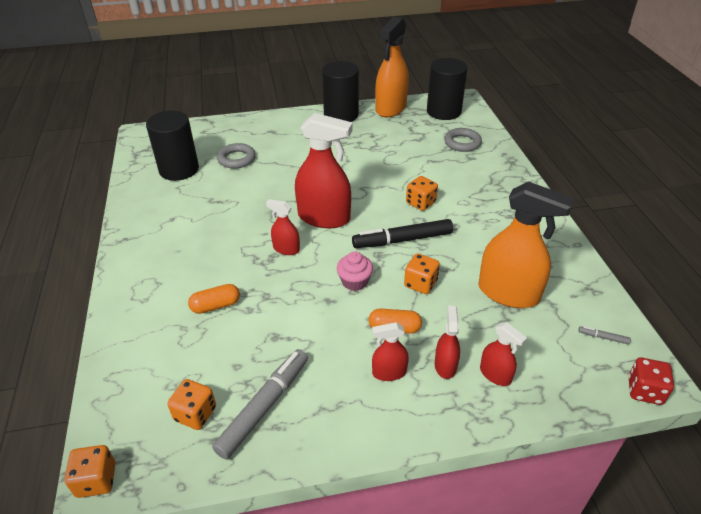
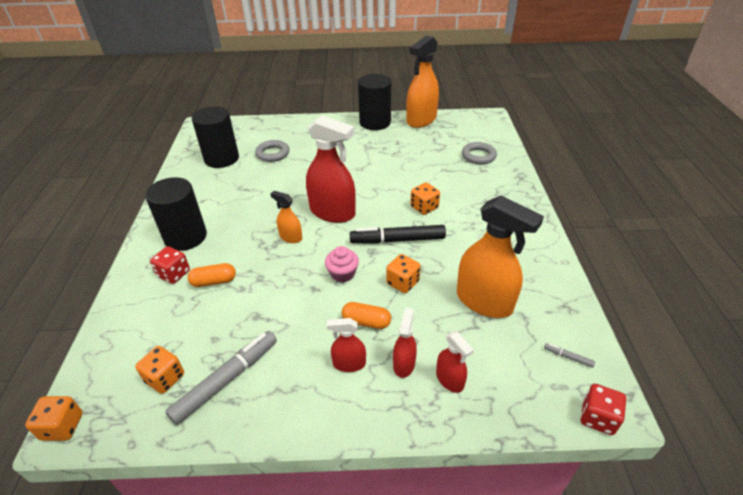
camera: 10 degrees right, 0 degrees up
(167, 302) = (174, 274): none -> red dice
(286, 249) = (290, 237): red spray bottle -> orange spray bottle
(443, 111) = (469, 126): black cylinder -> black cylinder (185, 237)

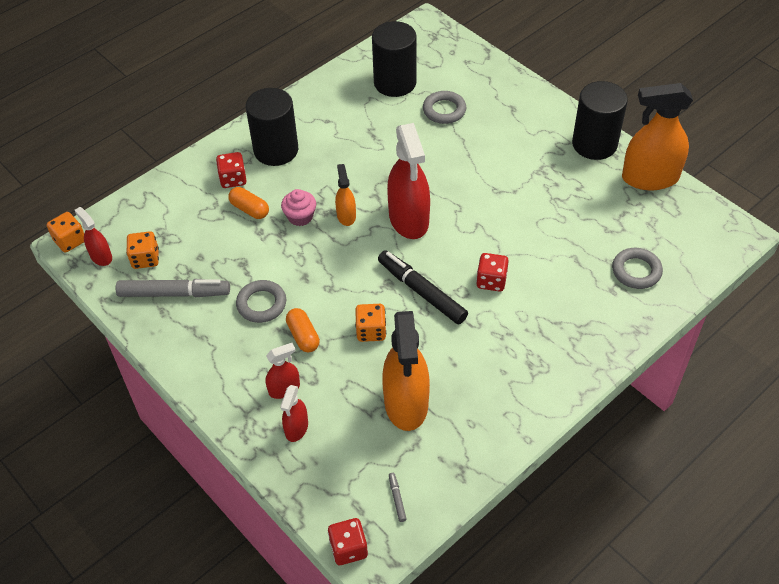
camera: 50 degrees right, 10 degrees up
(308, 328) = (261, 304): none -> grey ring
(342, 274) = (340, 283): pink cupcake -> pink cupcake (300, 216)
(349, 364) = (253, 354): red spray bottle -> red spray bottle (101, 256)
(424, 207) = (491, 281): orange dice -> red dice

